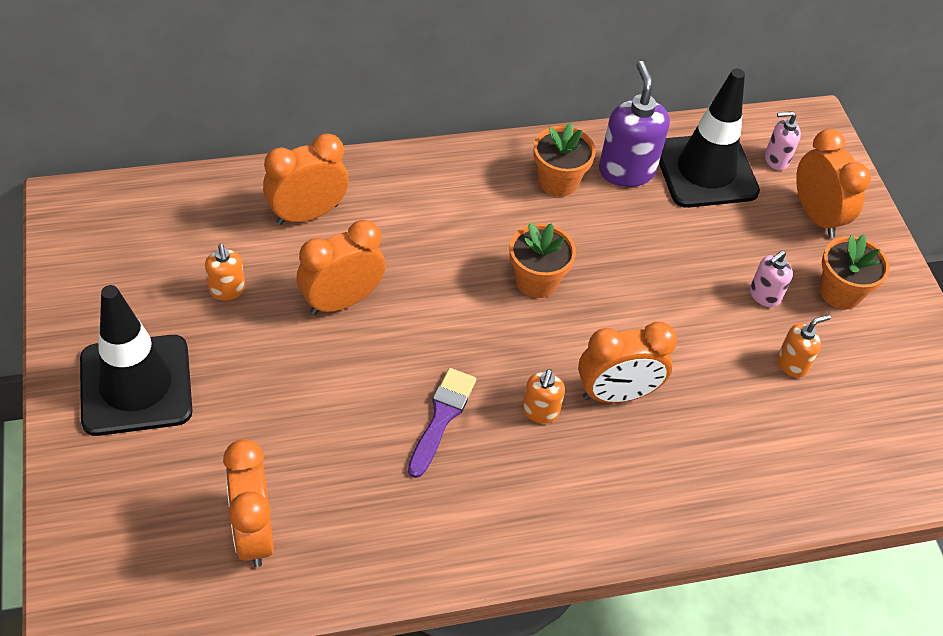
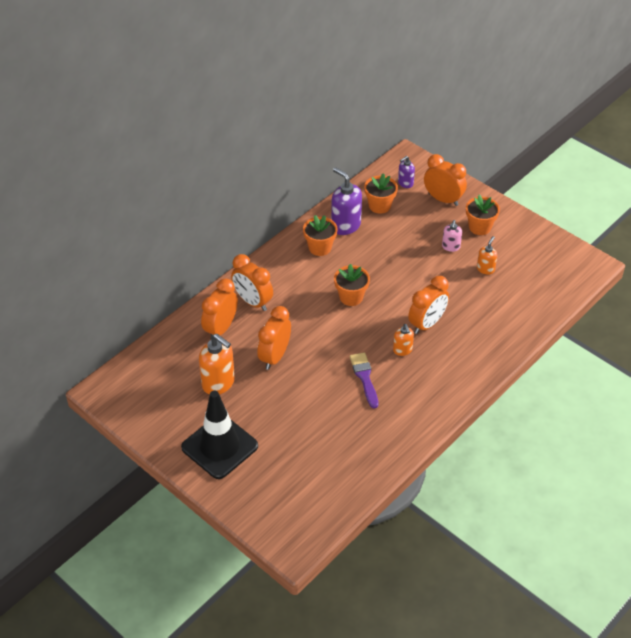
camera: 30 degrees left, 5 degrees down
(227, 290) = (218, 383): orange soap dispenser -> orange soap dispenser, size x1.81
(254, 532) = (331, 470): orange clock -> orange clock (253, 302)
(705, 171) = (379, 206): black traffic cone -> orange flower pot
(776, 159) = (405, 183): pink soap dispenser -> purple soap dispenser

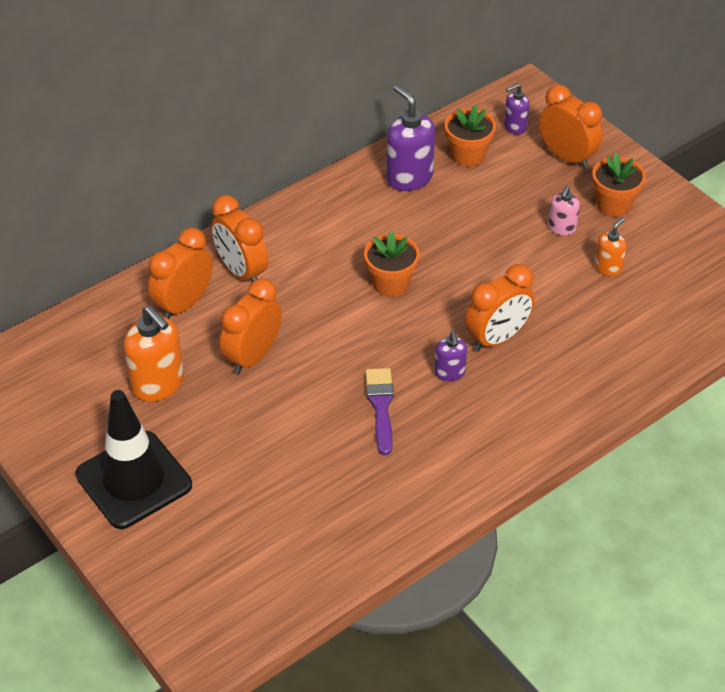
camera: 10 degrees right, 0 degrees up
(320, 247) = (362, 205): orange flower pot -> none
(402, 350) = (449, 373): orange soap dispenser -> purple soap dispenser

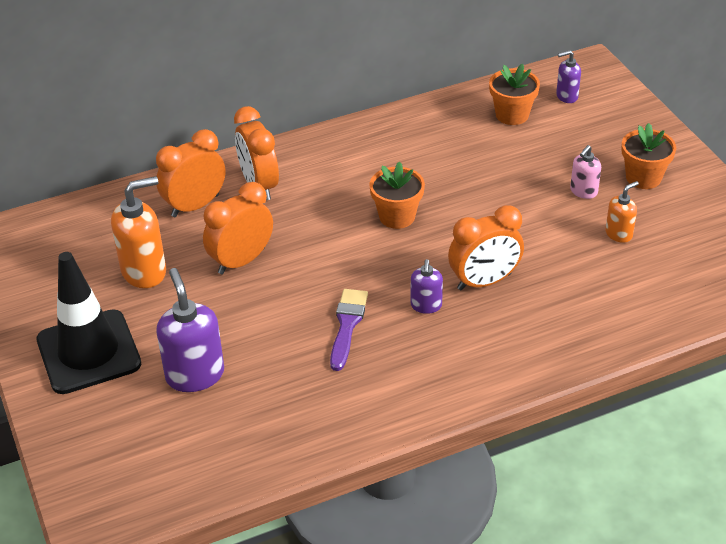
camera: 15 degrees right, 5 degrees down
(158, 384) = (144, 271): orange soap dispenser -> orange soap dispenser turned 90 degrees counterclockwise
(409, 177) = (448, 126): purple soap dispenser -> purple soap dispenser (195, 375)
(566, 157) = (609, 129): orange clock -> none

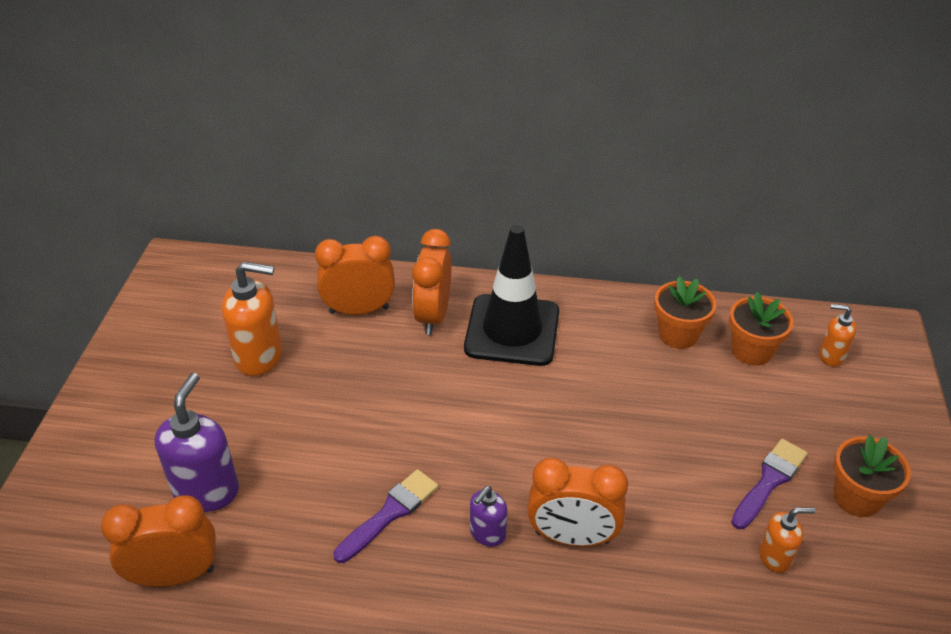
camera: 30 degrees right, 0 degrees up
(88, 352) = (142, 415): black traffic cone -> black traffic cone (512, 330)
(241, 261) = (351, 388): orange clock -> orange clock (175, 575)
(397, 216) = (539, 412): orange flower pot -> orange flower pot (678, 334)
(566, 96) = (831, 356): purple soap dispenser -> orange soap dispenser
(583, 191) = (769, 481): pink soap dispenser -> purple brush

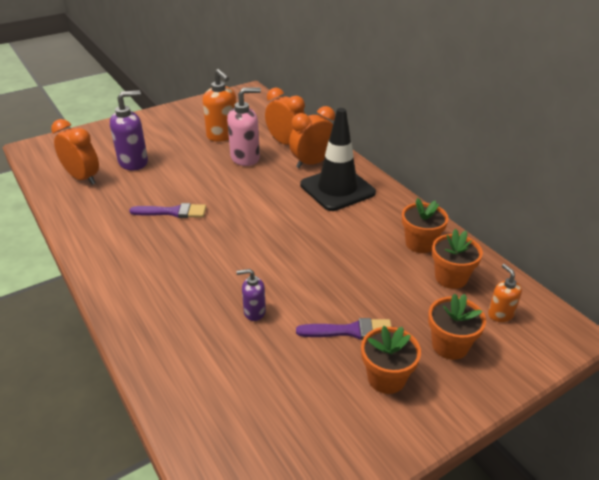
camera: 50 degrees right, 5 degrees down
(346, 367) = (245, 158): none -> pink soap dispenser
(487, 533) = (192, 245): purple soap dispenser -> purple soap dispenser (254, 312)
(572, 537) = (219, 273): orange clock -> none
(775, 557) = (292, 358): orange soap dispenser -> none
(846, 420) = (450, 345): none -> orange flower pot

